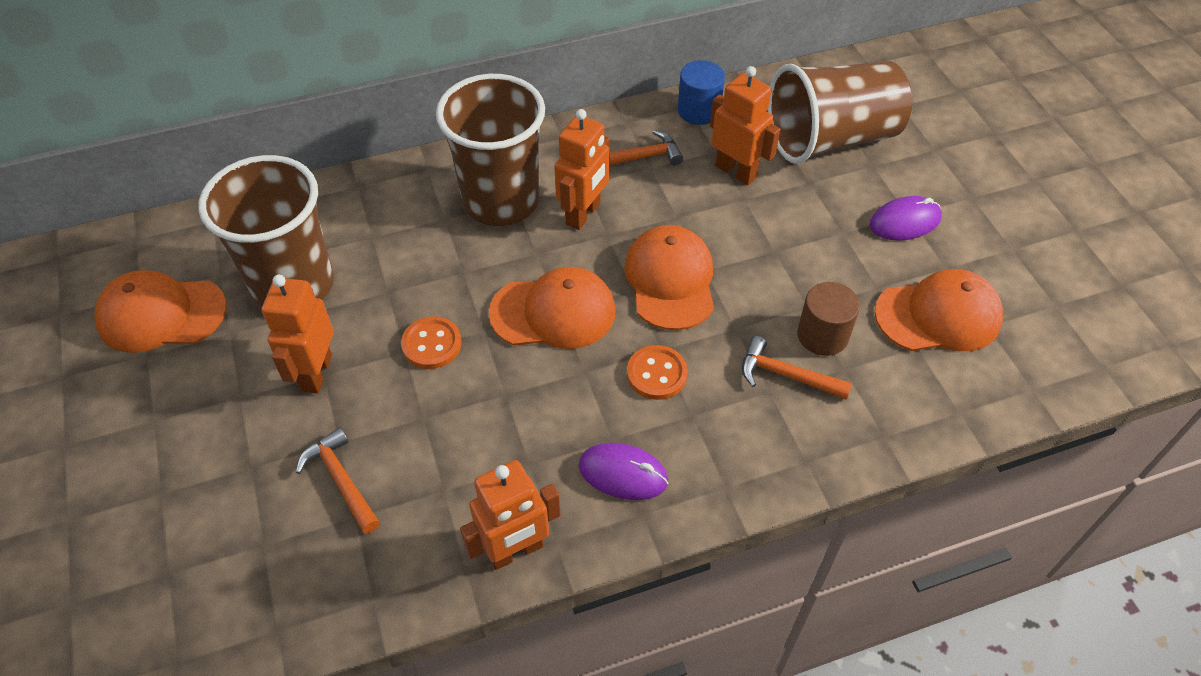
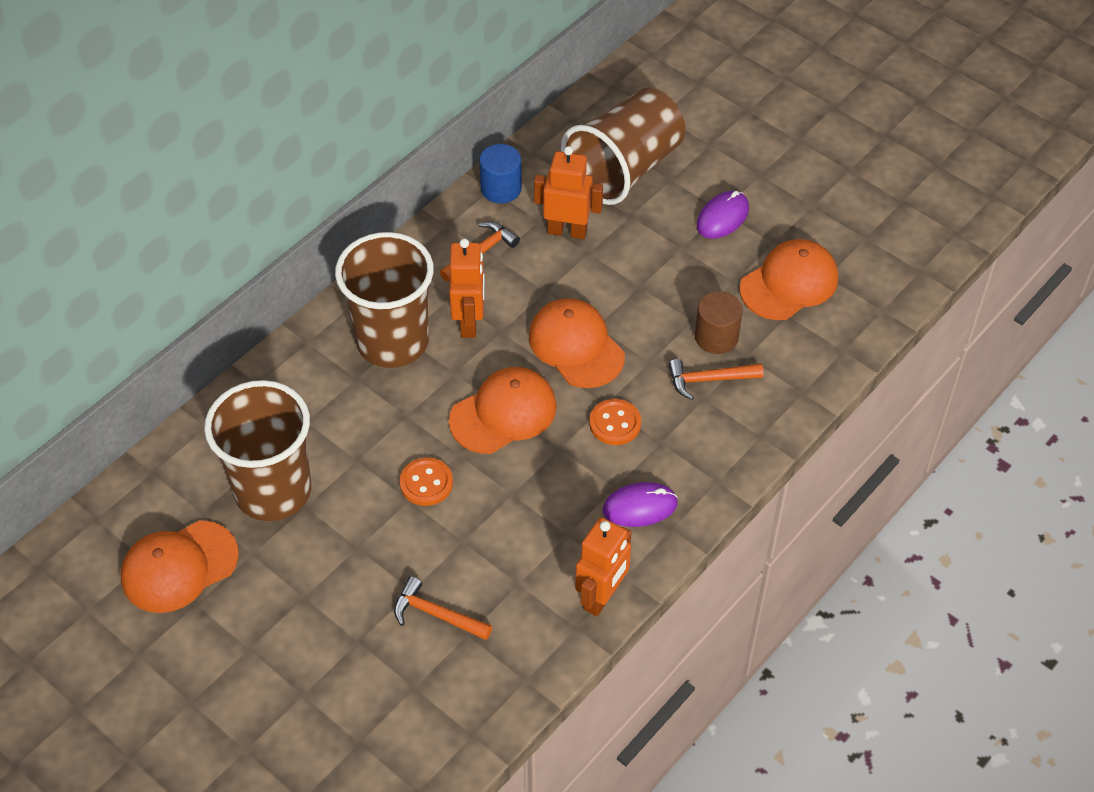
camera: 30 degrees left, 0 degrees up
(316, 373) = (351, 549): orange robot -> none

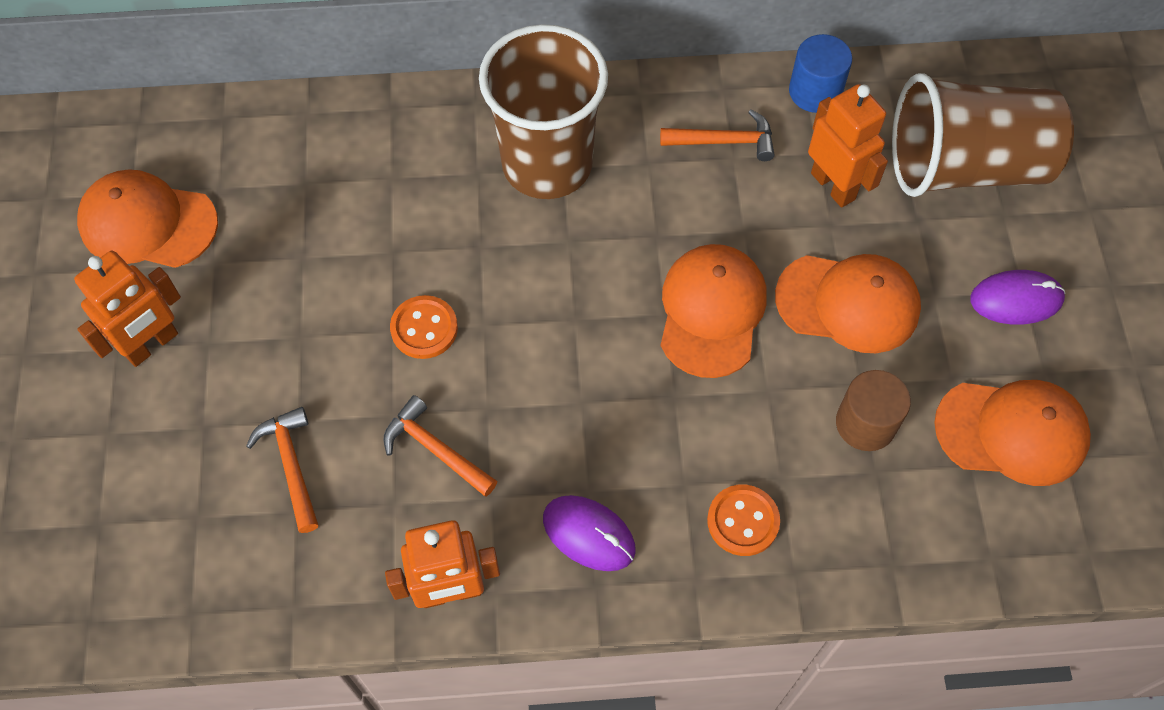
camera: 45 degrees right, 10 degrees up
(273, 491) = (293, 220): brown cup -> none
(469, 322) = (637, 203): orange robot -> orange robot (152, 345)
(503, 413) = (568, 321): orange cap -> orange cap (848, 303)
(615, 423) = (661, 425): orange button -> orange button (743, 521)
(709, 380) = (807, 463): orange hammer -> orange hammer (435, 449)

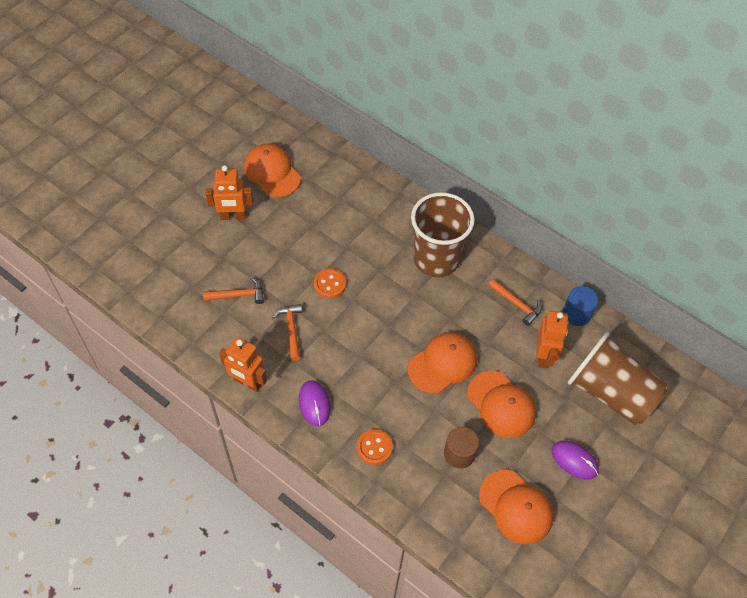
camera: 40 degrees right, 5 degrees down
(291, 465) = (238, 295): orange hammer -> orange hammer turned 60 degrees clockwise

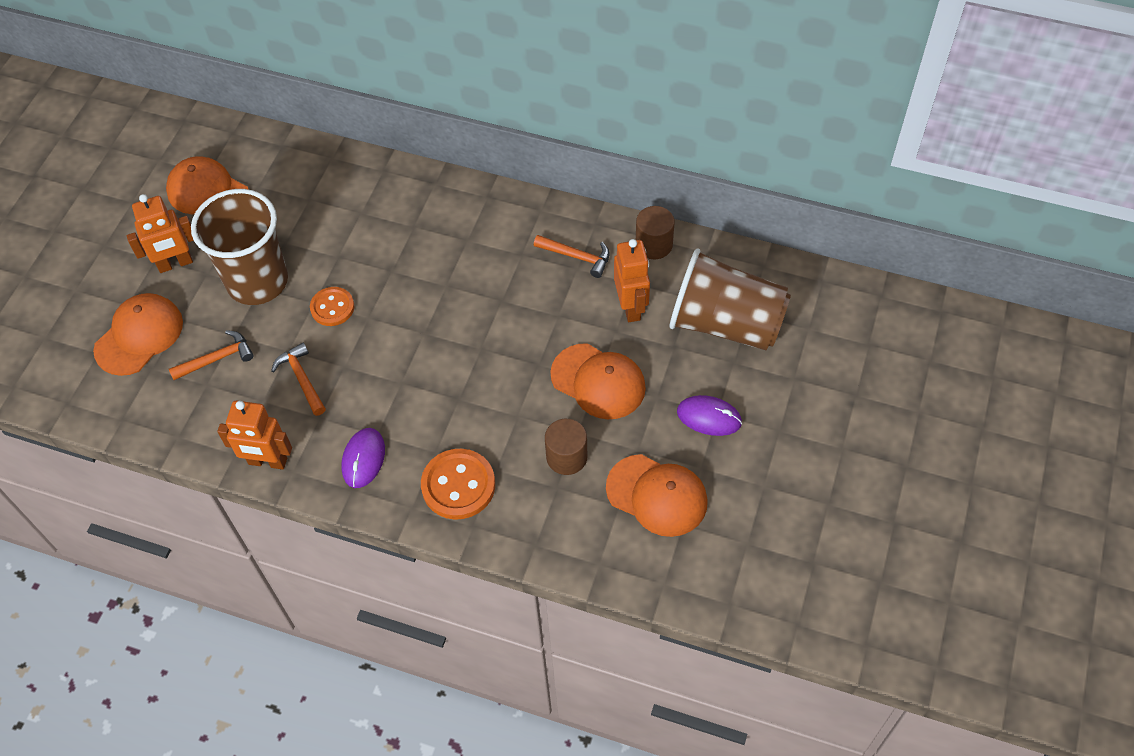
camera: 15 degrees left, 0 degrees up
(314, 404) = (363, 459): purple mouse -> purple mouse turned 45 degrees clockwise
(374, 447) = (458, 485): orange button -> orange button, size x1.55
(436, 259) = (458, 235): brown cup -> brown cup (257, 281)
(442, 364) = (509, 357): orange cap -> orange cap (139, 336)
(576, 314) = (654, 244): blue cylinder -> brown cylinder

